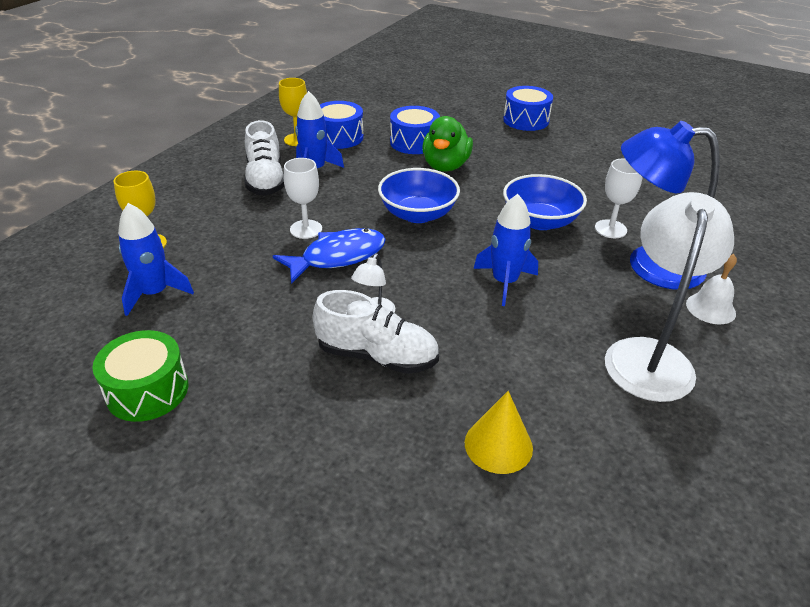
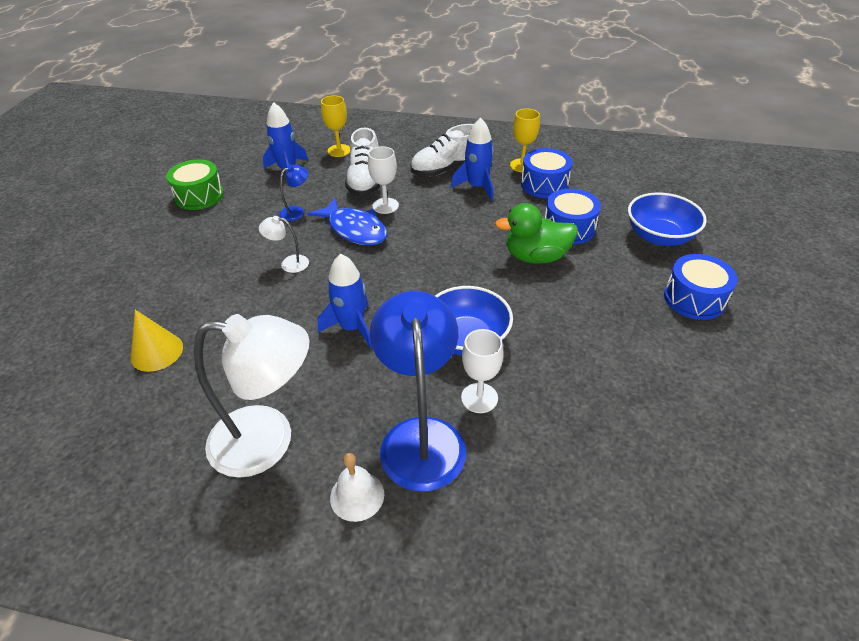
camera: 75 degrees right, 5 degrees up
(267, 296) = (297, 211): none -> blue lamp
(377, 356) = (242, 275): white shoe -> white shoe (365, 181)
(418, 214) = (437, 257): blue bowl -> blue bowl (659, 236)

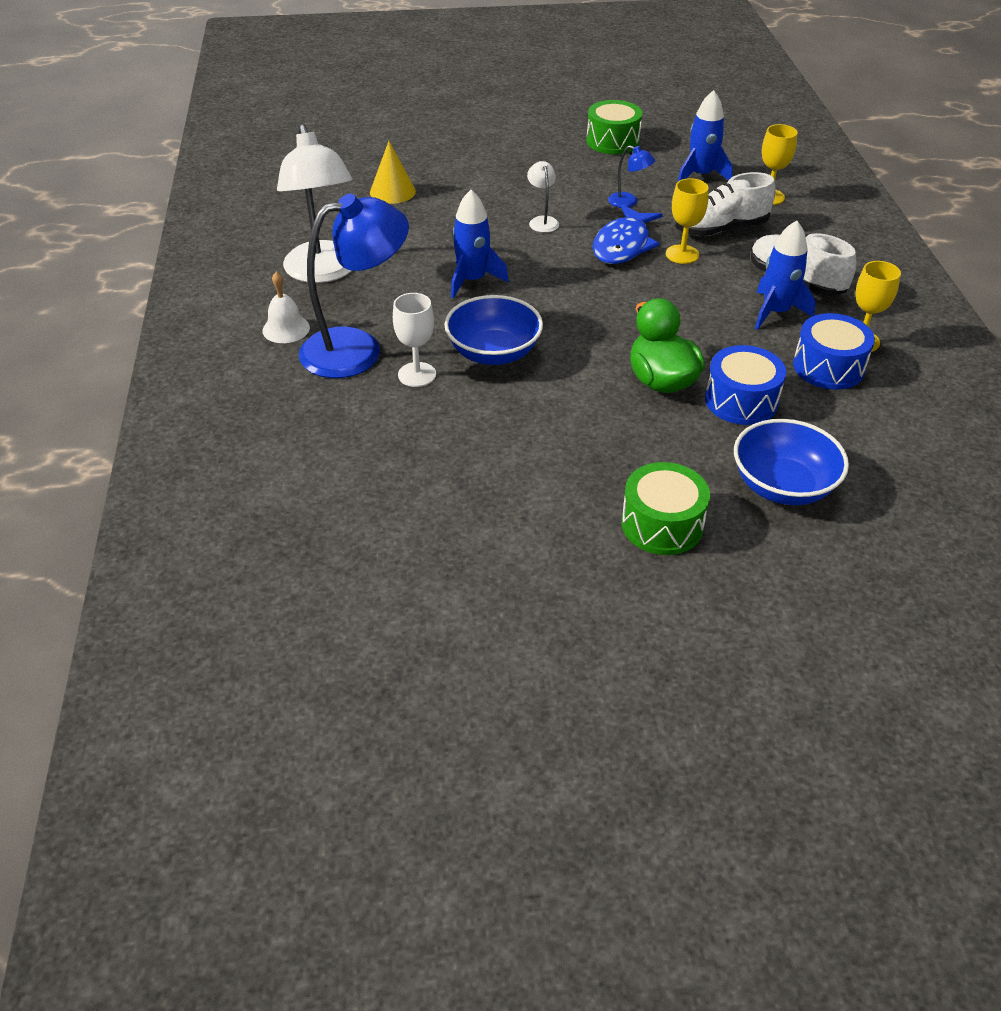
camera: 70 degrees right, 0 degrees up
(385, 206) = (682, 254): white goblet -> yellow goblet
(694, 299) = (662, 524): blue drum -> green drum

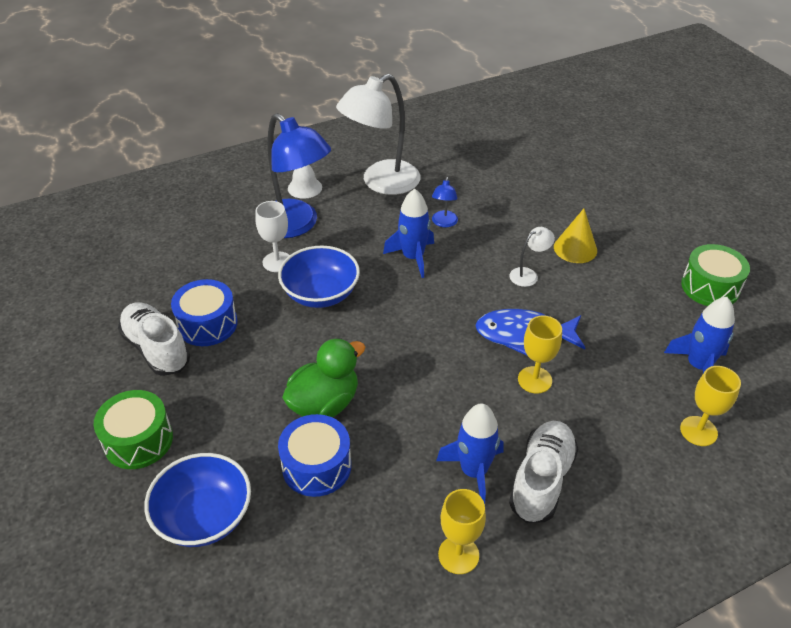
camera: 70 degrees right, 0 degrees up
(392, 191) = (513, 182): yellow cone -> yellow cone (575, 248)
(628, 202) = (602, 323): blue lamp -> blue lamp (444, 223)
(721, 229) = (601, 401): white shoe -> white shoe (156, 349)
(828, 367) = (398, 530): blue drum -> blue drum (207, 324)

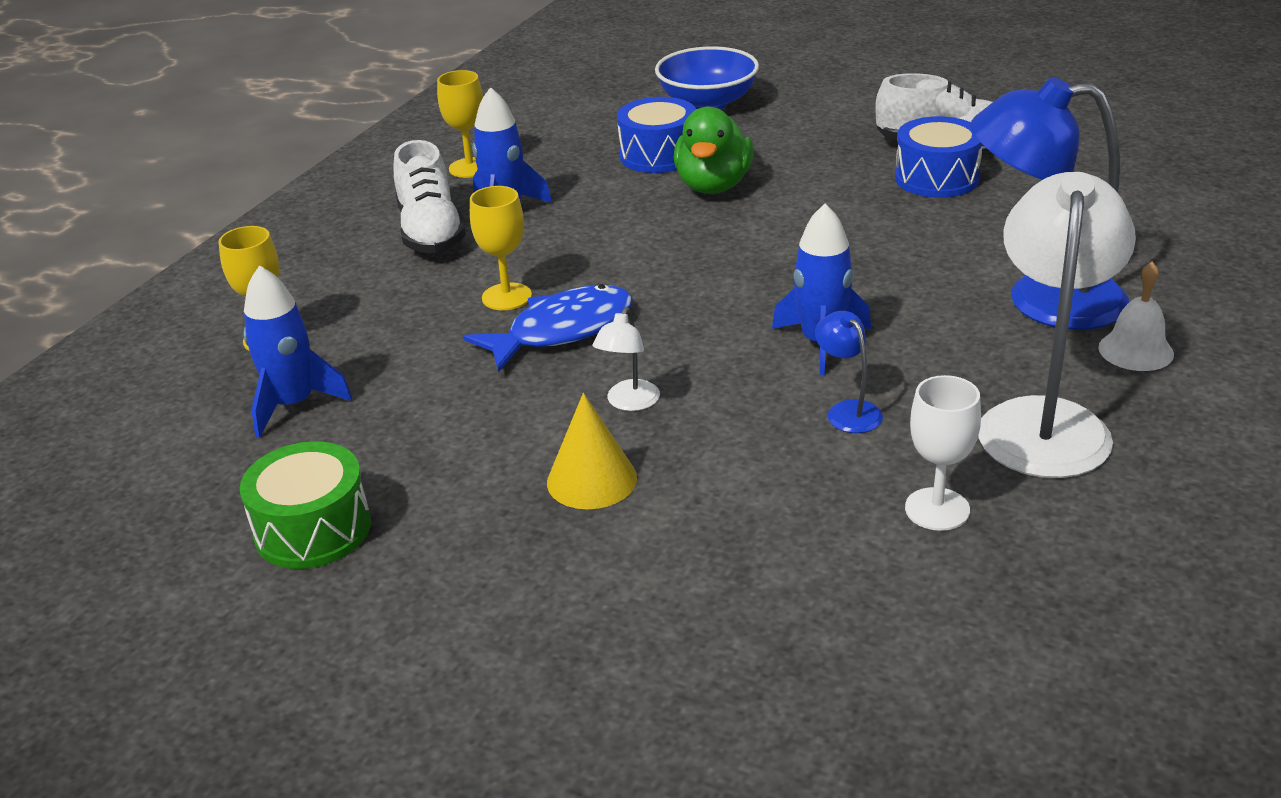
camera: 145 degrees right, 10 degrees down
(138, 440) = (836, 105): green drum -> none
(277, 262) = (980, 254): white goblet -> white goblet (937, 509)
(321, 294) = (869, 253): blue bowl -> none

